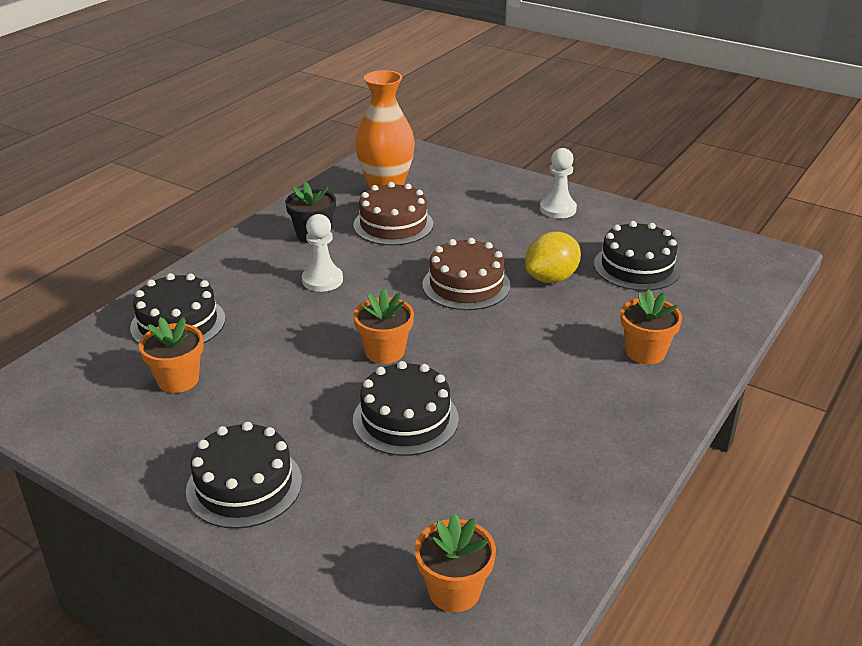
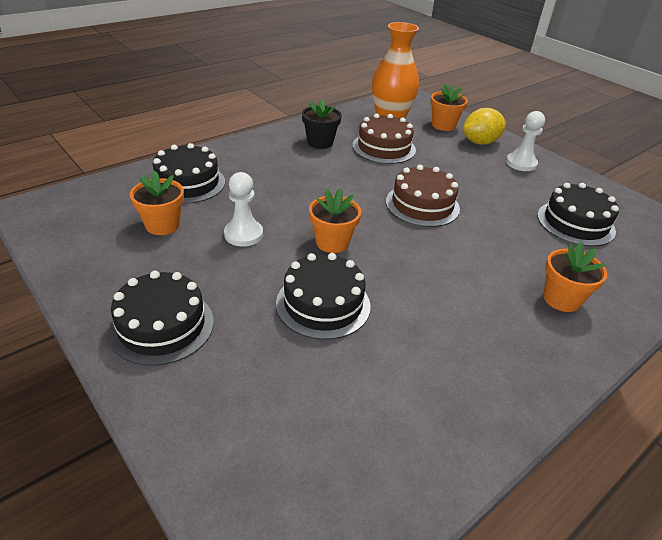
camera: 15 degrees right, 5 degrees up
(322, 280) = (310, 176): white pawn -> white pawn (243, 234)
(454, 591) = (291, 490): orange flower pot -> orange flower pot (443, 125)
(551, 278) = (496, 216): yellow lemon -> yellow lemon (480, 142)

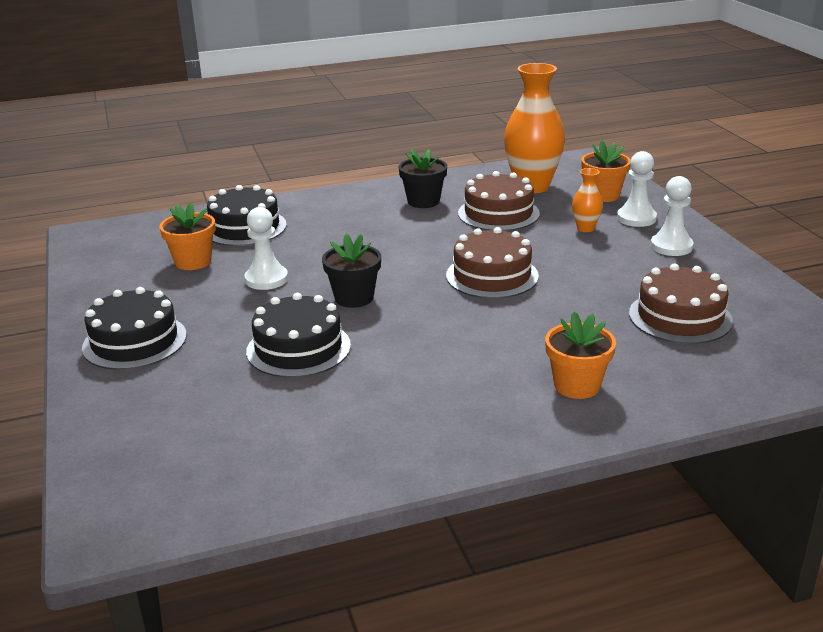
camera: 25 degrees right, 10 degrees down
(332, 242) = (354, 298): orange flower pot -> black flower pot
(454, 154) = (585, 228): none -> orange vase
(480, 142) = (636, 218): yellow lemon -> white pawn
(575, 223) = (680, 317): black cake -> brown cake

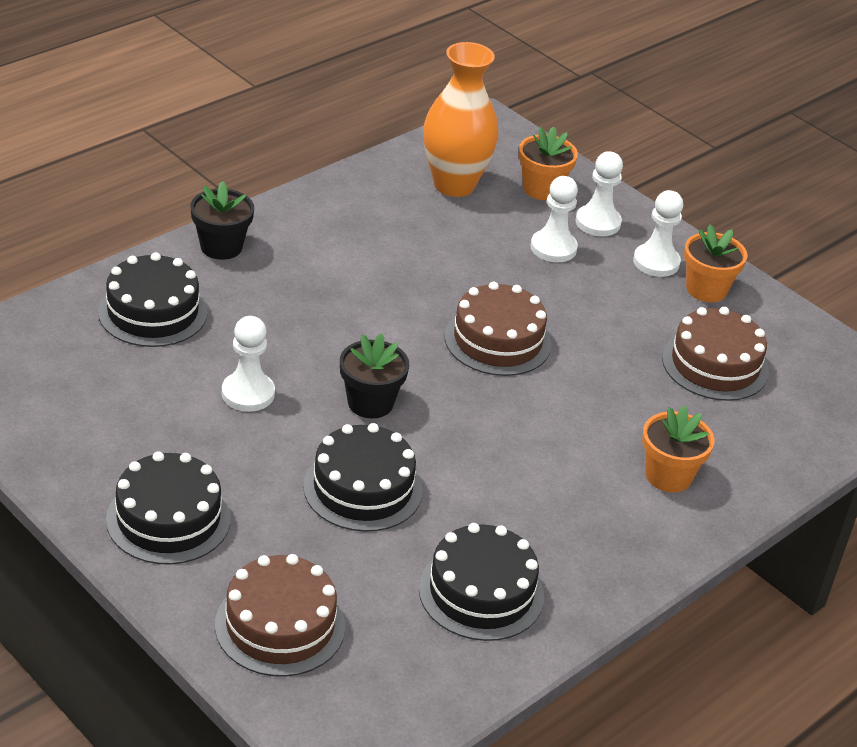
camera: 30 degrees left, 10 degrees up
(193, 262) = (134, 382): orange flower pot -> orange flower pot (706, 289)
(333, 436) = (481, 592): none -> black cake
(423, 201) = (342, 230): black flower pot -> black flower pot (221, 247)
(498, 213) = (443, 238): brown cake -> brown cake (280, 625)
(585, 228) = (553, 248): orange vase -> white pawn

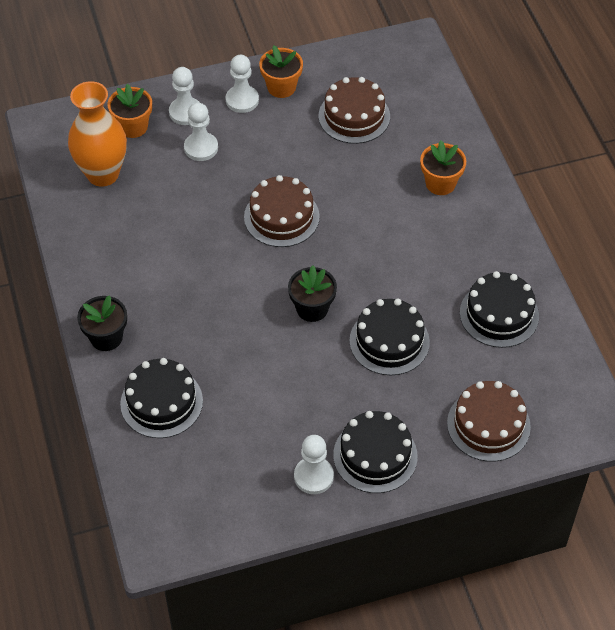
camera: 60 degrees left, 15 degrees up
(248, 393) = (273, 373): white pawn -> white pawn (313, 476)

